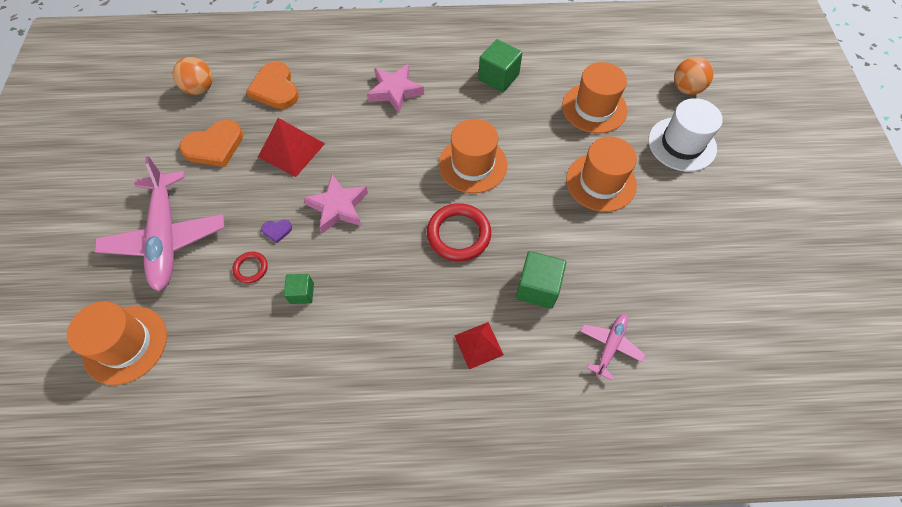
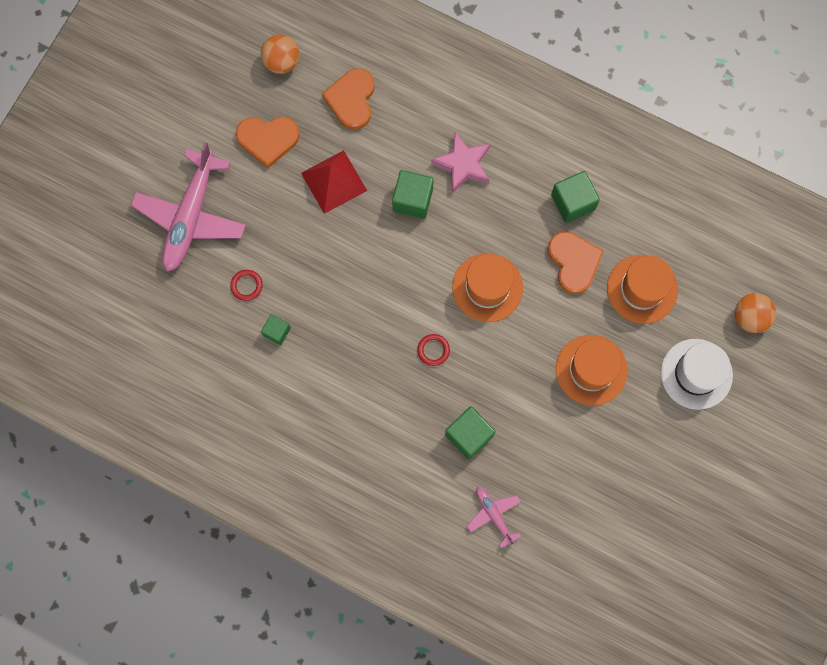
camera: 30 degrees right, 15 degrees up
(125, 344) = (125, 300): orange hat -> none
(277, 230) = (283, 261): purple heart -> none
(338, 207) = (345, 266): pink star -> none
(368, 132) = (412, 200): none -> green cube
(458, 234) = (433, 350): red ring -> red ring, size x0.52
(478, 345) = (392, 455): red pyramid -> none
(529, 115) = (573, 262): none -> orange heart
(610, 346) = (494, 515): pink plane -> pink plane turned 90 degrees counterclockwise

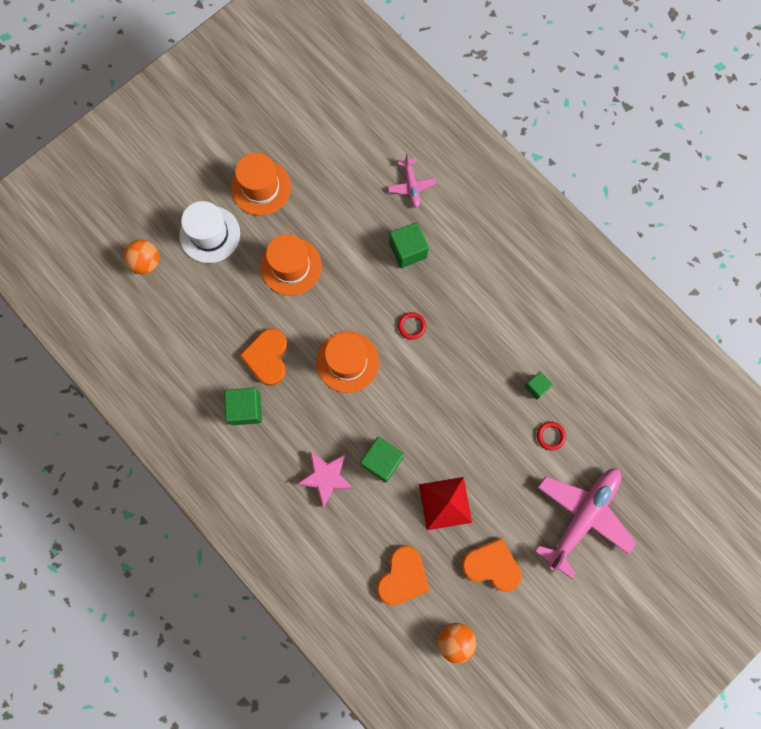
camera: 160 degrees left, 0 degrees up
(642, 289) = (221, 315): orange hat -> orange hat (261, 187)

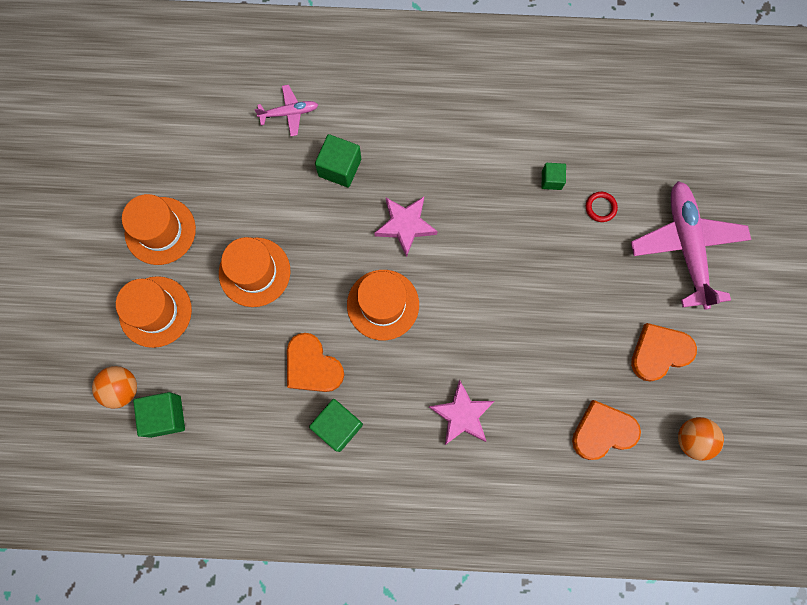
camera: 45 degrees left, 0 degrees up
(210, 234) = (155, 311): white hat -> orange hat
(382, 461) = (492, 357): green cube -> green cube (165, 416)
(403, 576) = (603, 431): orange heart -> orange heart turned 90 degrees counterclockwise
(411, 186) = (289, 113): pink plane -> pink plane turned 45 degrees counterclockwise
(411, 326) = (405, 226): red ring -> pink star
(445, 503) = (575, 340): red pyramid -> none

